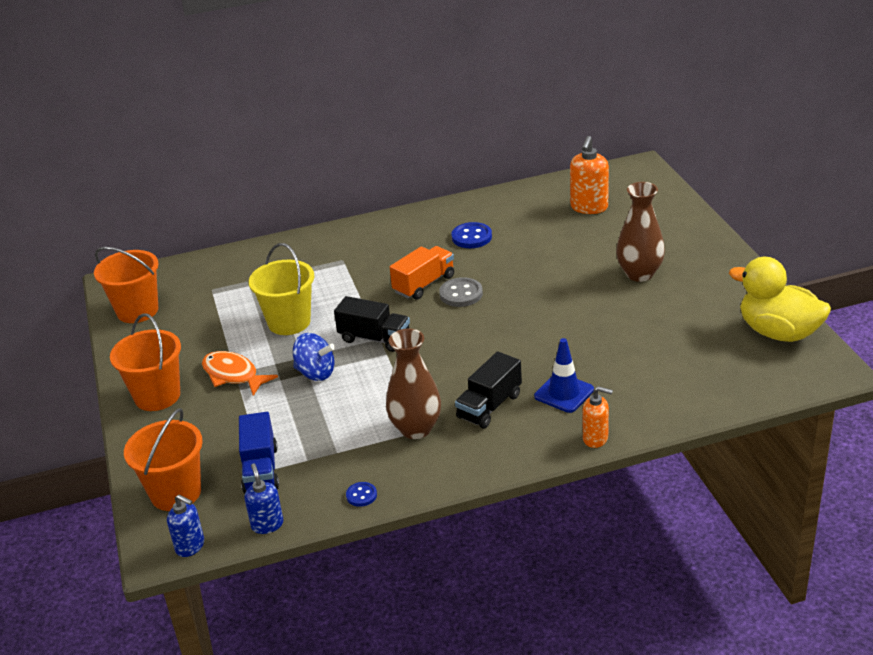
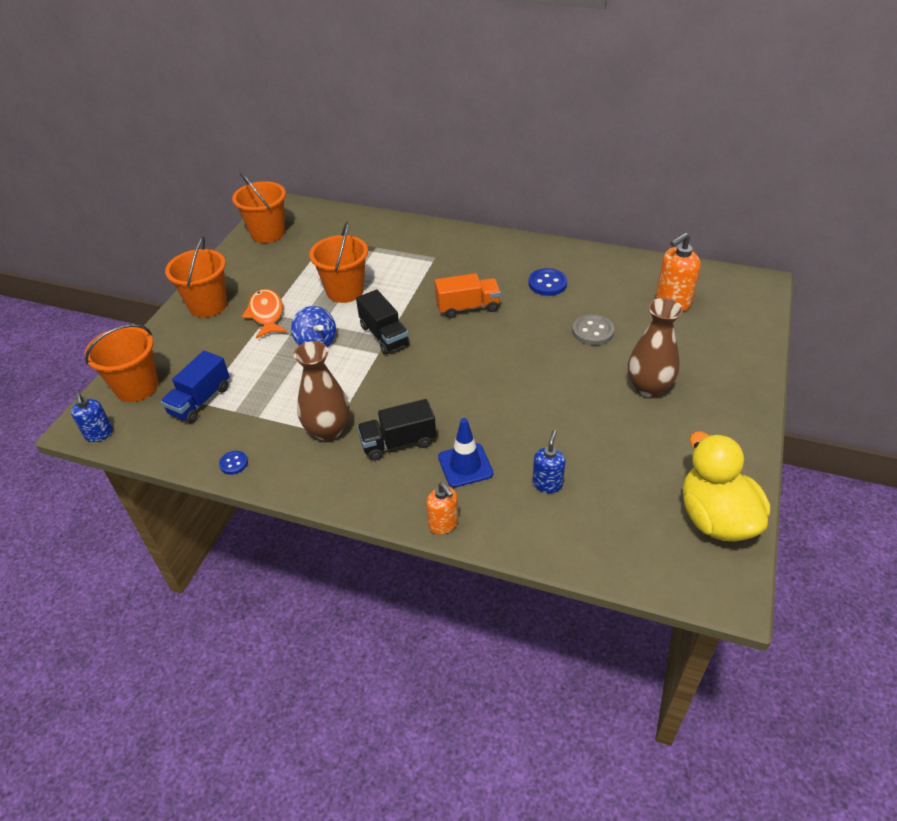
camera: 35 degrees right, 10 degrees up
(267, 524) = (156, 448): blue soap dispenser -> blue soap dispenser (547, 484)
(289, 322) = (345, 291): yellow bucket -> orange bucket
(461, 294) = (485, 330): grey button -> grey button (592, 331)

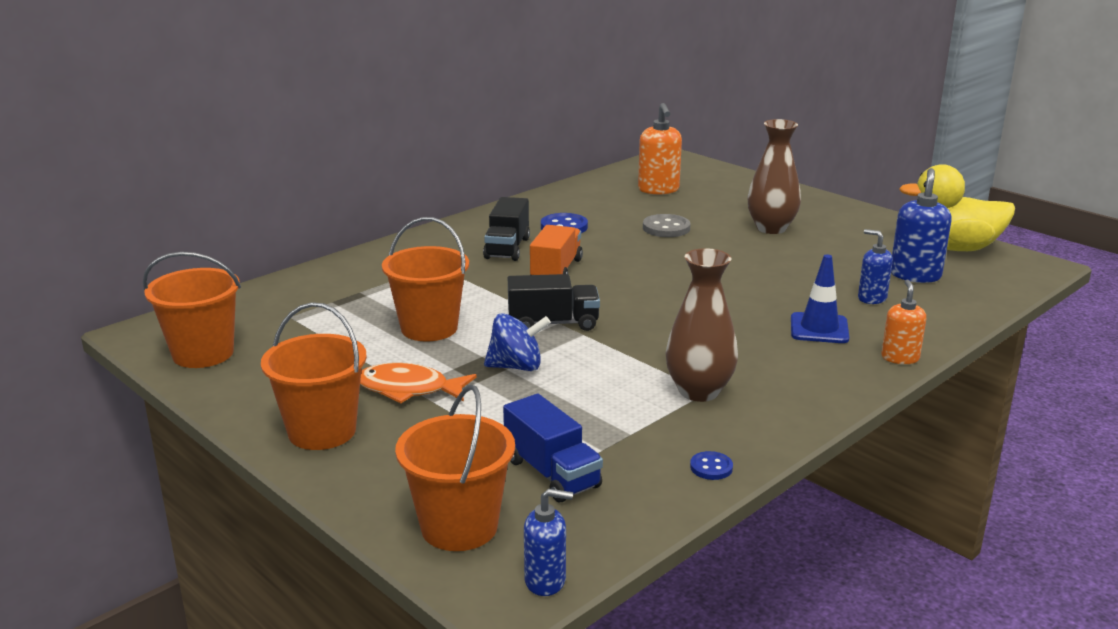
camera: 65 degrees left, 20 degrees down
(398, 442) = (756, 355): black truck -> black truck (507, 248)
(443, 524) = (900, 358): orange soap dispenser -> orange soap dispenser turned 75 degrees counterclockwise
(621, 502) = (915, 275): none -> blue soap dispenser

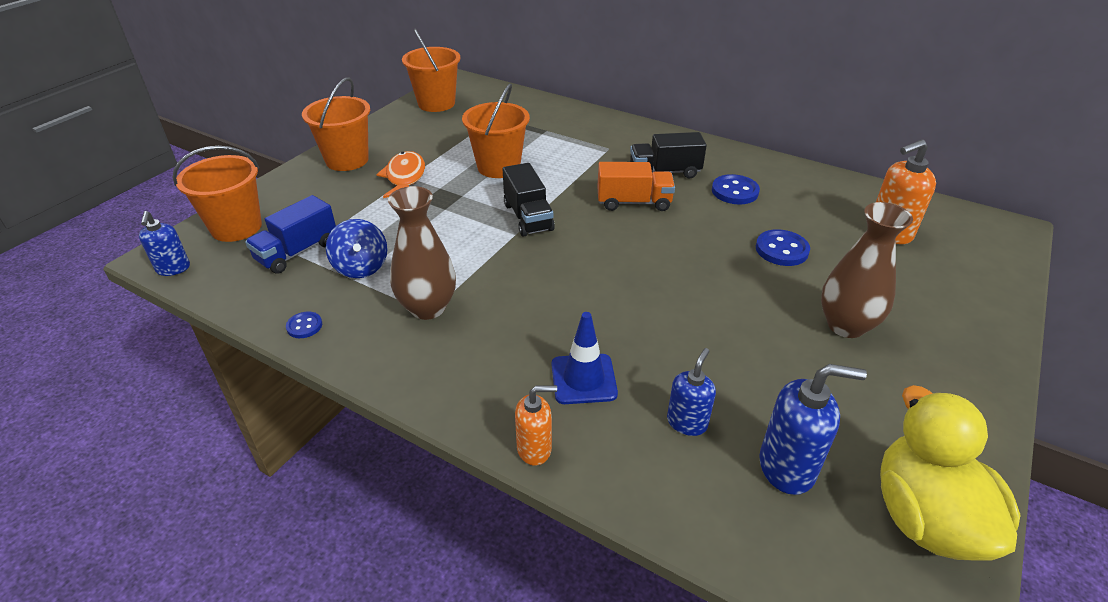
camera: 75 degrees right, 15 degrees up
(516, 366) = (449, 212): blue spinning top -> blue spinning top (361, 267)
(666, 228) = (781, 250): grey button -> blue button

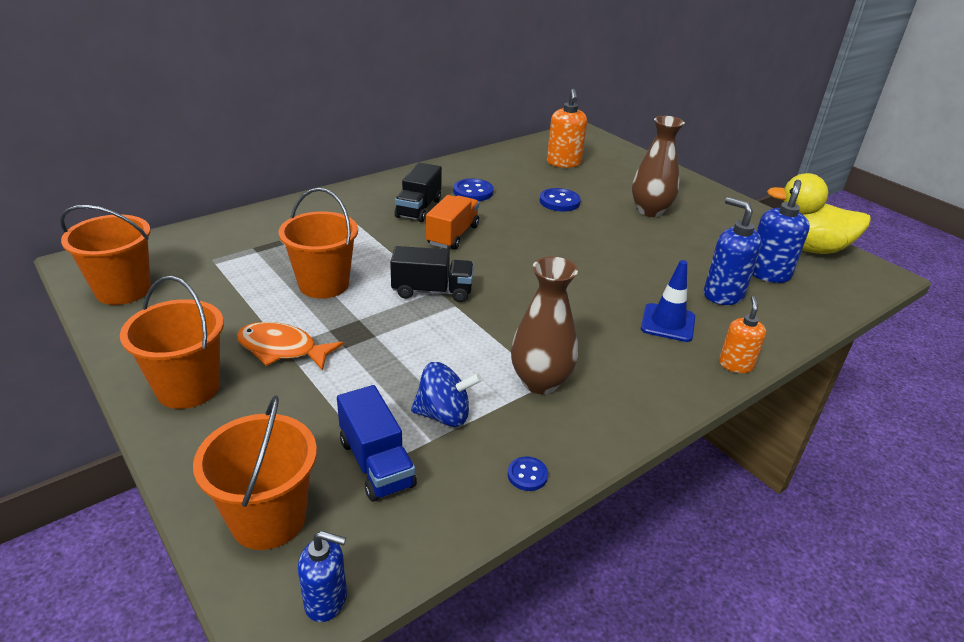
camera: 70 degrees left, 5 degrees down
(687, 422) = (723, 294): blue soap dispenser -> blue soap dispenser, size x1.56

